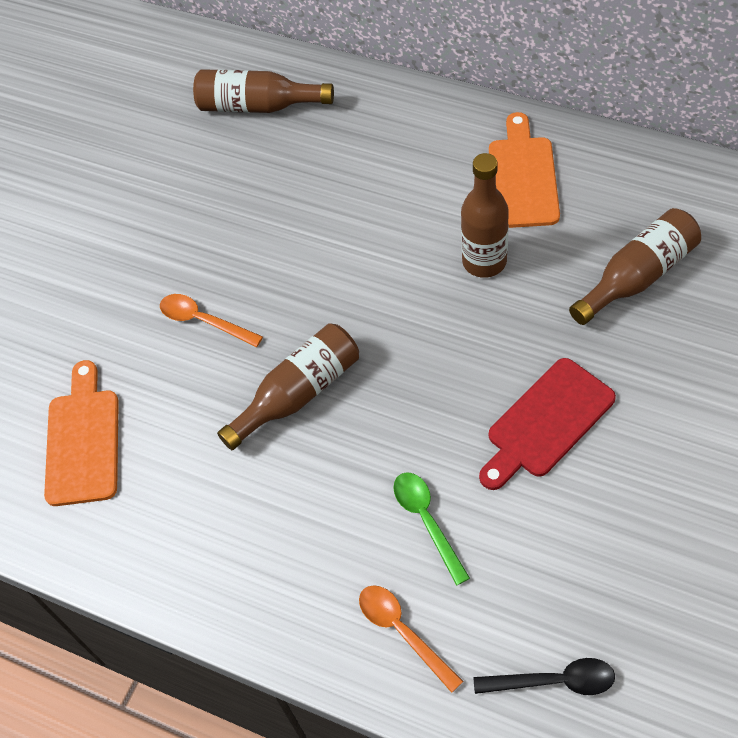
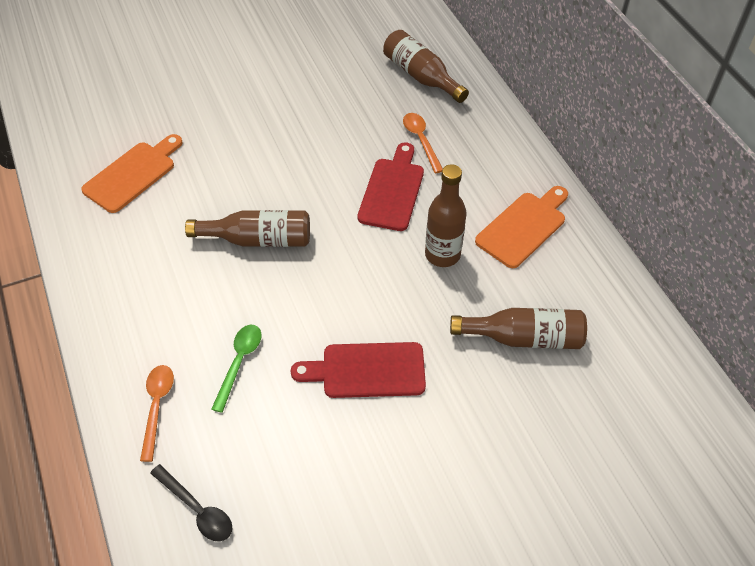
camera: 35 degrees right, 5 degrees down
(203, 321) = (258, 164): orange spoon -> orange spoon (421, 140)
(367, 240) = (392, 191): none -> red cutting board

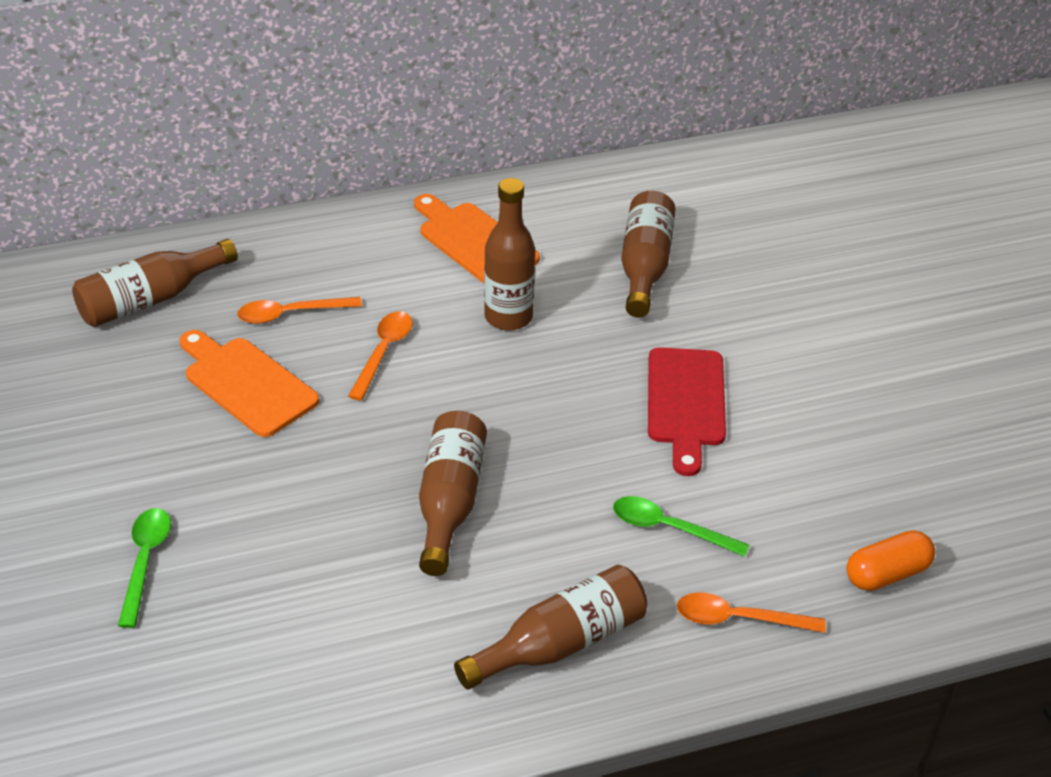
camera: 85 degrees left, 10 degrees down
(133, 174) = (269, 666): orange cutting board -> orange cutting board (246, 384)
(141, 306) = (560, 643): none -> brown bottle
(197, 509) = (886, 574): black spoon -> orange capsule
(207, 113) = (145, 561): none -> green spoon
(392, 191) = (383, 352): red cutting board -> orange spoon

